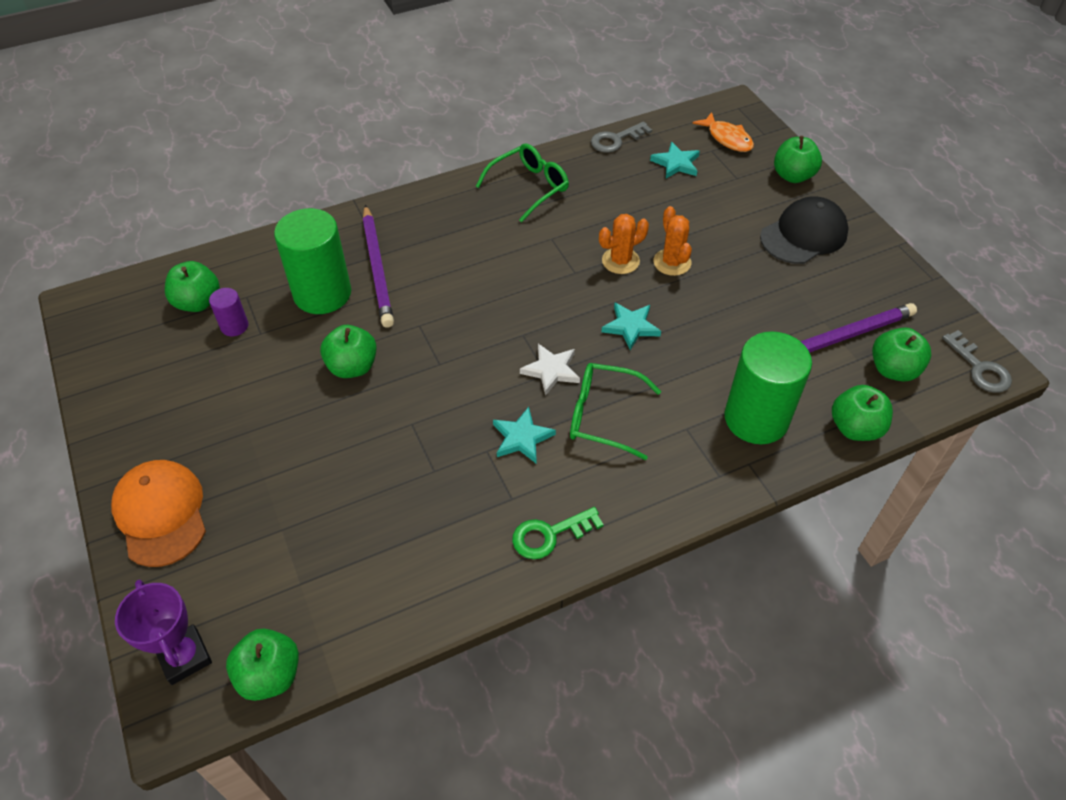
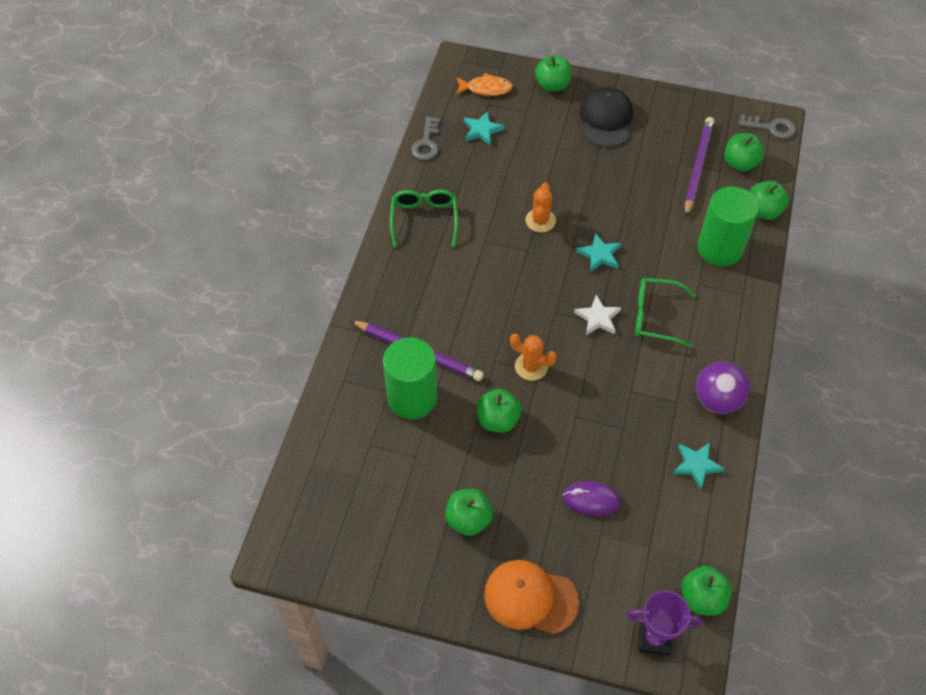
camera: 50 degrees left, 5 degrees up
(198, 302) = (347, 477): green apple -> green apple (468, 520)
(234, 326) = (394, 467): purple cylinder -> none
(320, 496) = (591, 500): none -> purple mouse
(522, 438) = (637, 367): turquoise star -> turquoise star (696, 465)
(550, 535) = (717, 400): green key -> purple ball
(603, 416) = (655, 317): green glasses -> green glasses turned 45 degrees clockwise
(672, 262) = (566, 197): orange cactus -> orange cactus (531, 366)

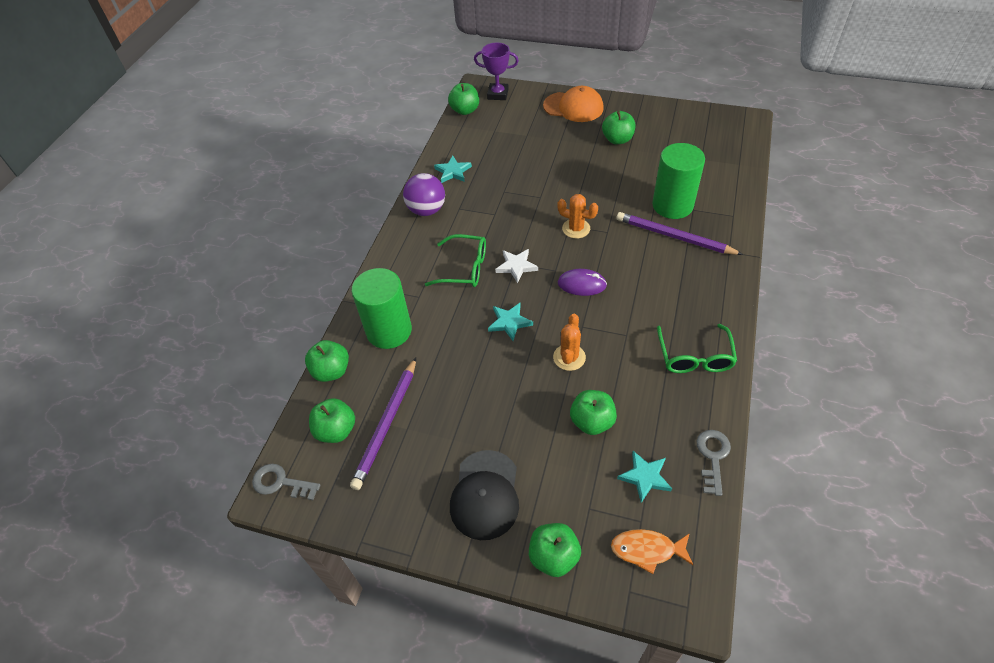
camera: 175 degrees left, 5 degrees down
(498, 420) = (601, 193): green apple -> green apple (592, 421)
(591, 500) = (531, 152): purple mouse -> purple mouse (582, 284)

